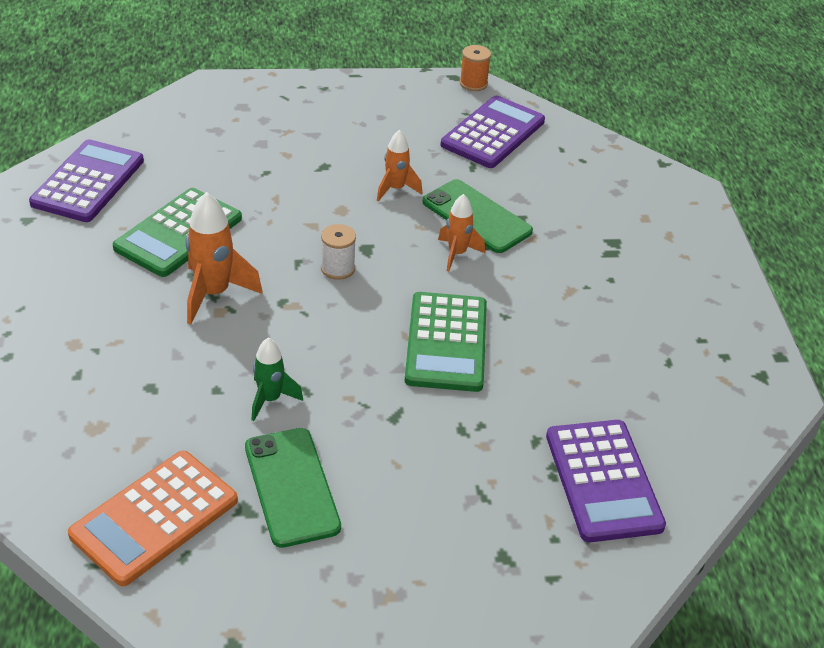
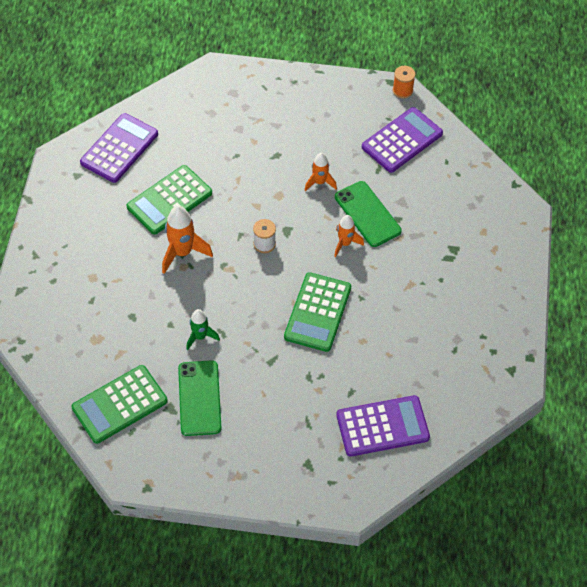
camera: 15 degrees right, 15 degrees up
(155, 518) = (120, 404): orange calculator -> green calculator
(603, 481) = (382, 426): purple calculator -> purple calculator turned 105 degrees counterclockwise

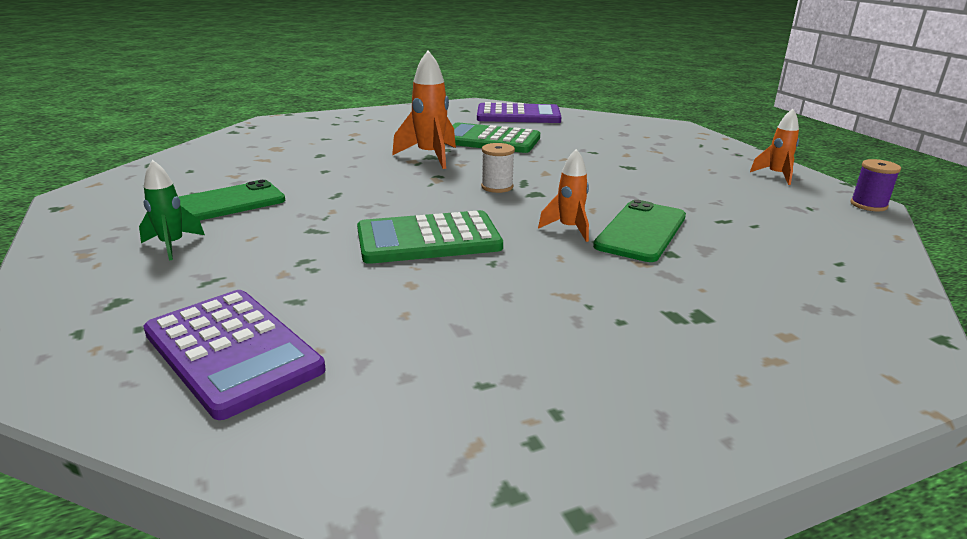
camera: 60 degrees right, 30 degrees down
(120, 404) = (189, 172): green calculator -> none
(200, 337) = (319, 186): green rocket -> green rocket (172, 245)
(319, 182) = (635, 193): orange rocket -> orange rocket (776, 176)
(402, 90) = (868, 205): orange spool -> purple spool
(402, 140) = (798, 223): purple calculator -> none

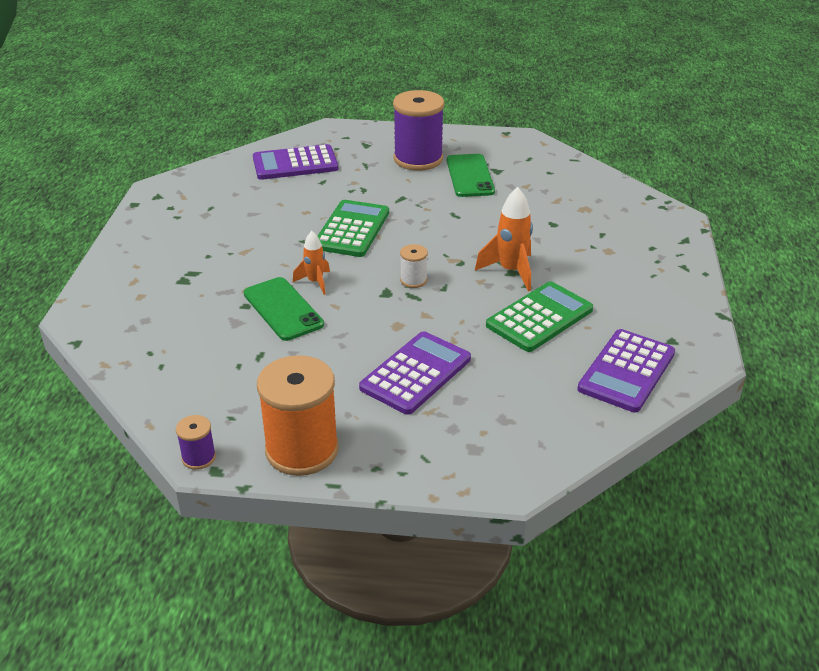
camera: 120 degrees right, 10 degrees up
(172, 245) = (418, 159): green rocket -> purple spool
(626, 161) = (415, 373): none -> purple calculator
(776, 176) = (302, 450): orange rocket -> orange spool

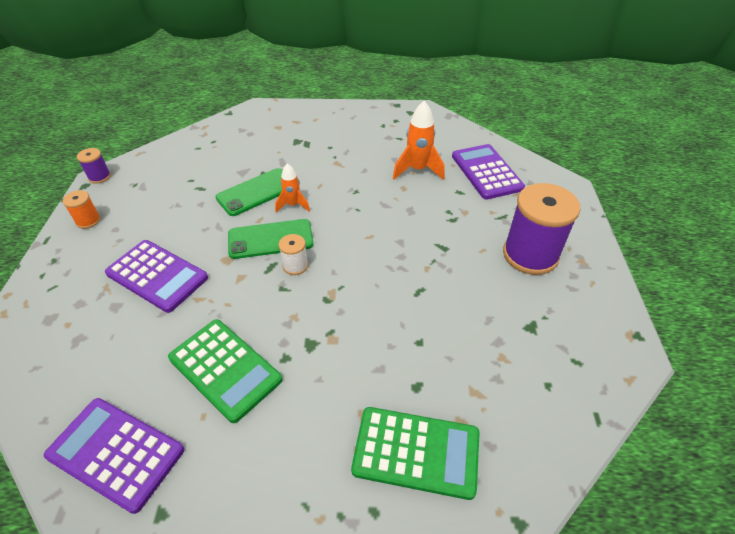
camera: 85 degrees right, 10 degrees up
(302, 450) = (88, 220): orange spool -> orange spool, size x0.46
(352, 229) = (378, 218): green calculator -> green calculator (416, 452)
(470, 176) = (508, 301): green phone -> green phone (270, 239)
(511, 271) = (311, 343): orange rocket -> orange rocket (417, 170)

